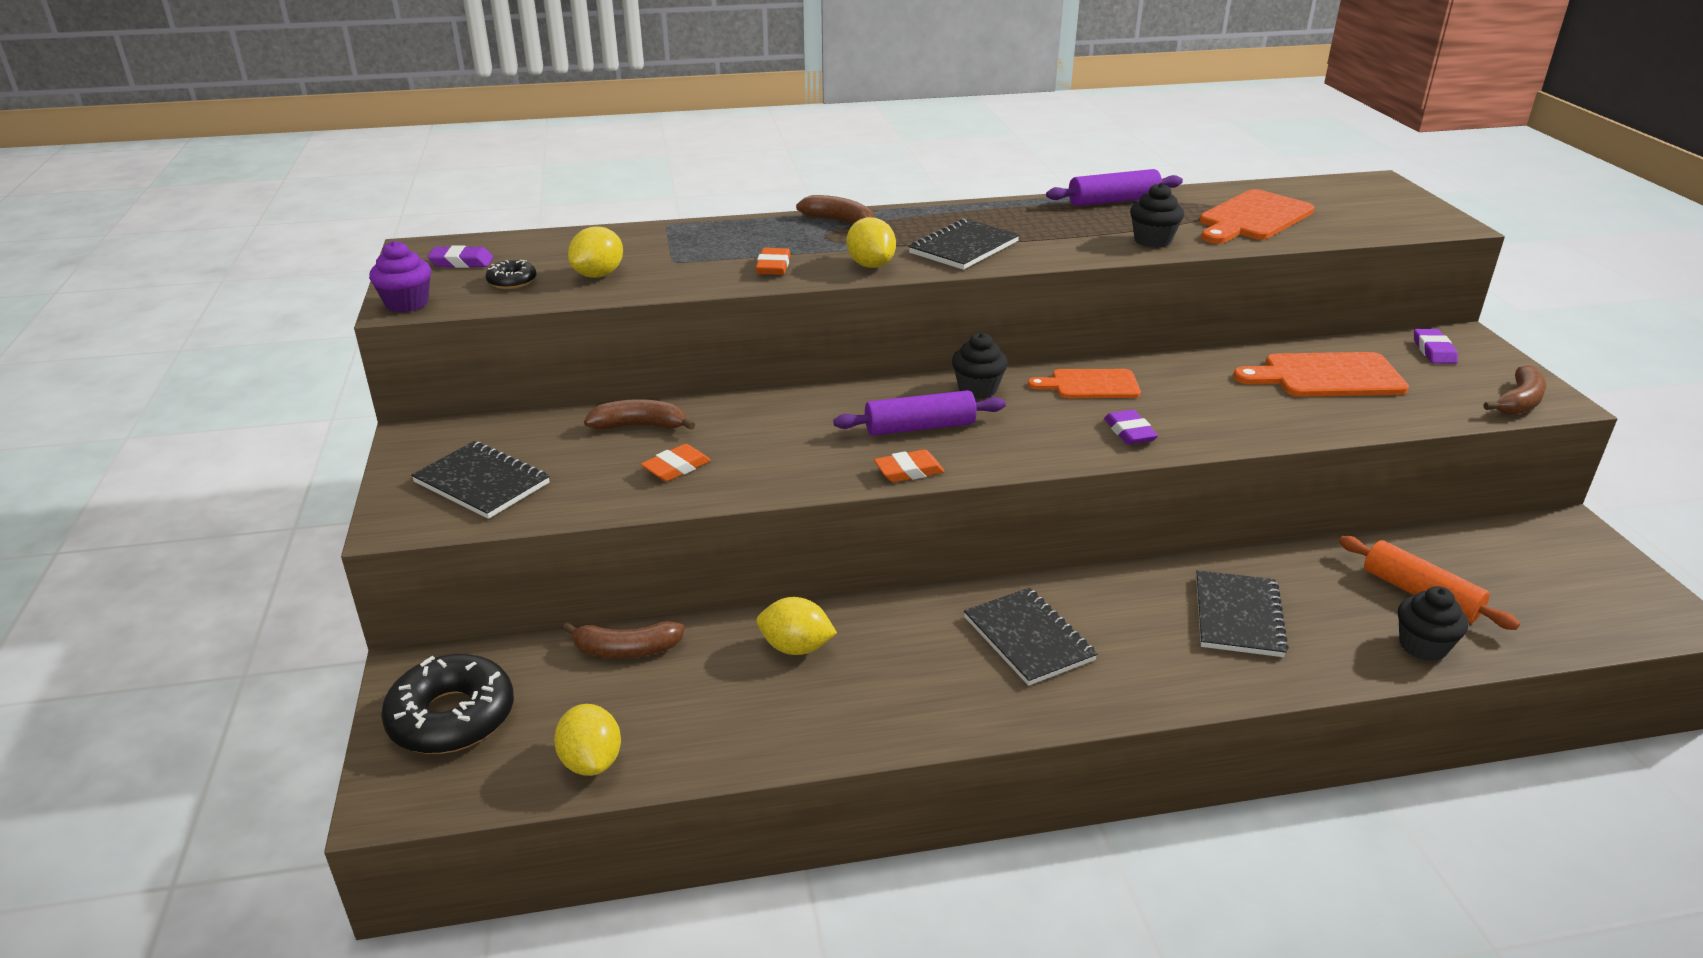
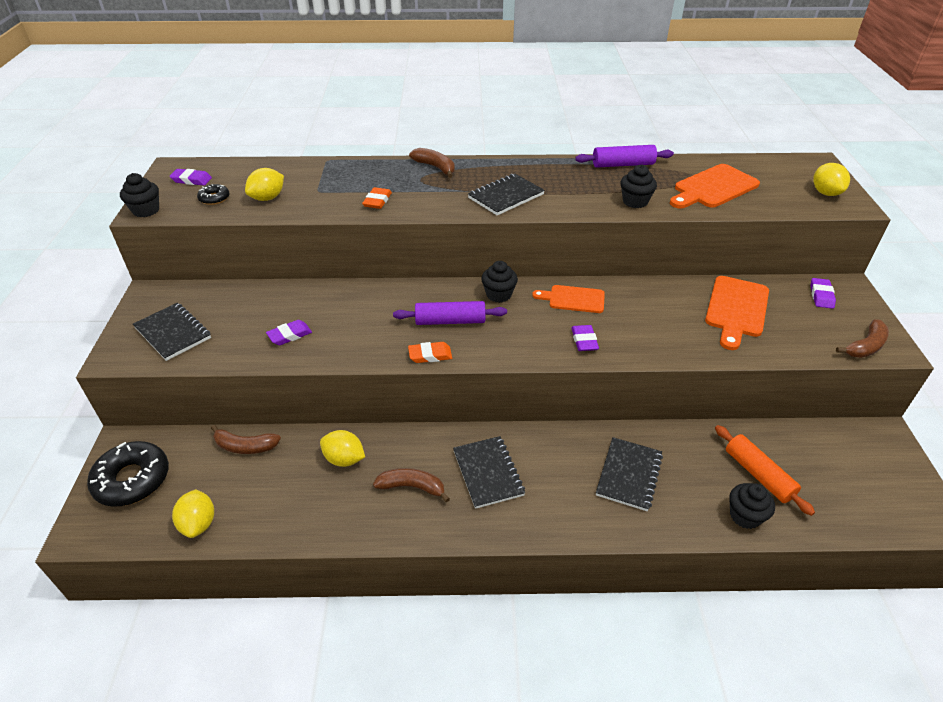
camera: 10 degrees right, 10 degrees up
(407, 304) = (146, 210): purple cupcake -> black cupcake
(640, 426) = (280, 300): brown banana -> brown banana (412, 487)
(676, 467) = (289, 335): orange eraser -> purple eraser
(870, 265) = (439, 206): yellow lemon -> yellow lemon (825, 193)
(1326, 376) = (736, 309): orange cutting board -> orange cutting board turned 75 degrees counterclockwise

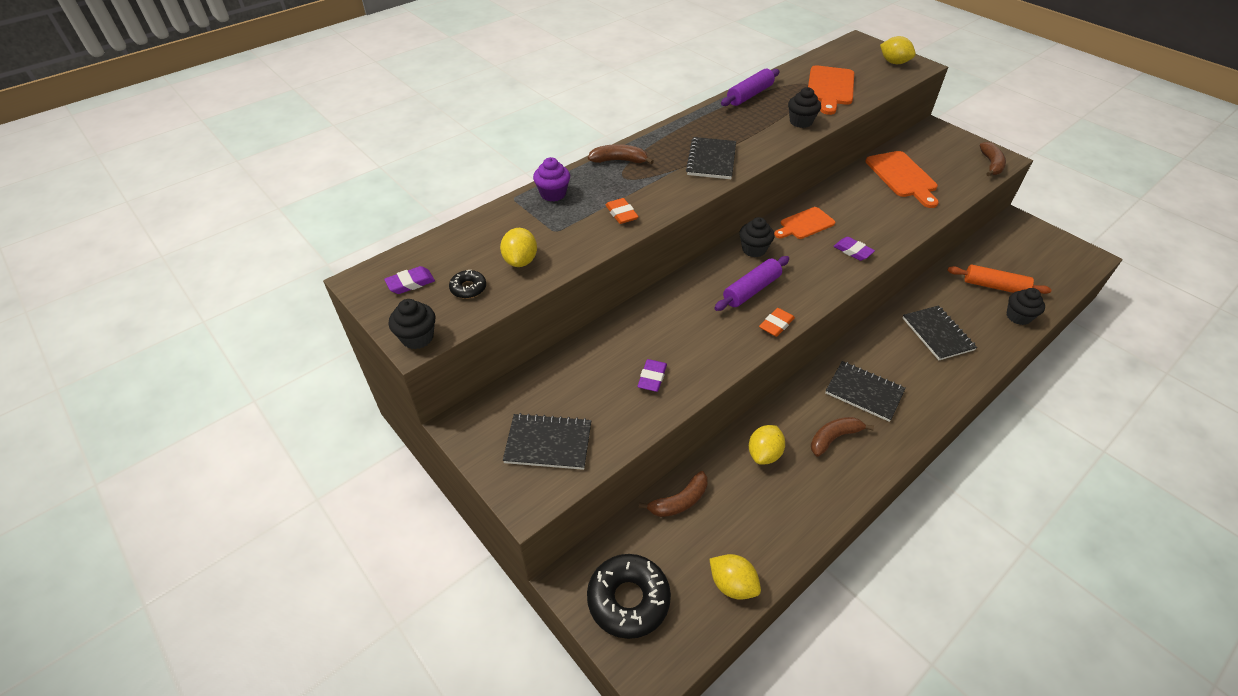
camera: 40 degrees left, 5 degrees up
(344, 459) = (764, 454): yellow lemon -> yellow lemon turned 45 degrees counterclockwise
(355, 168) = (553, 194): none -> purple cupcake
(821, 296) = (931, 142): purple eraser -> none

